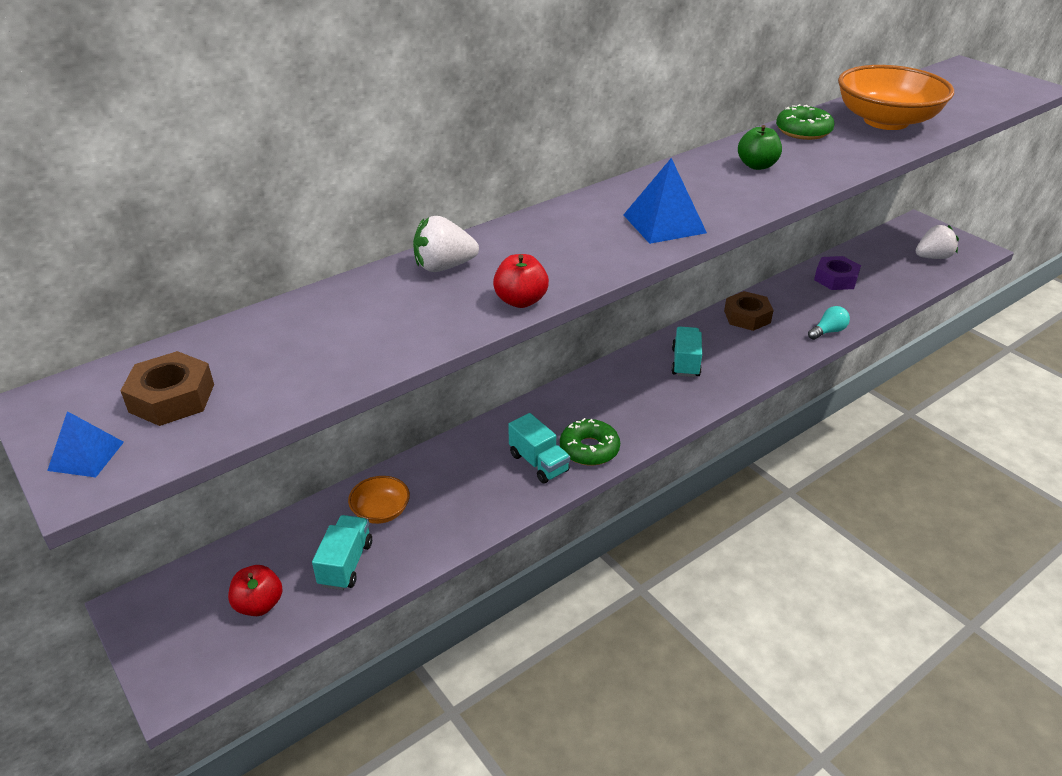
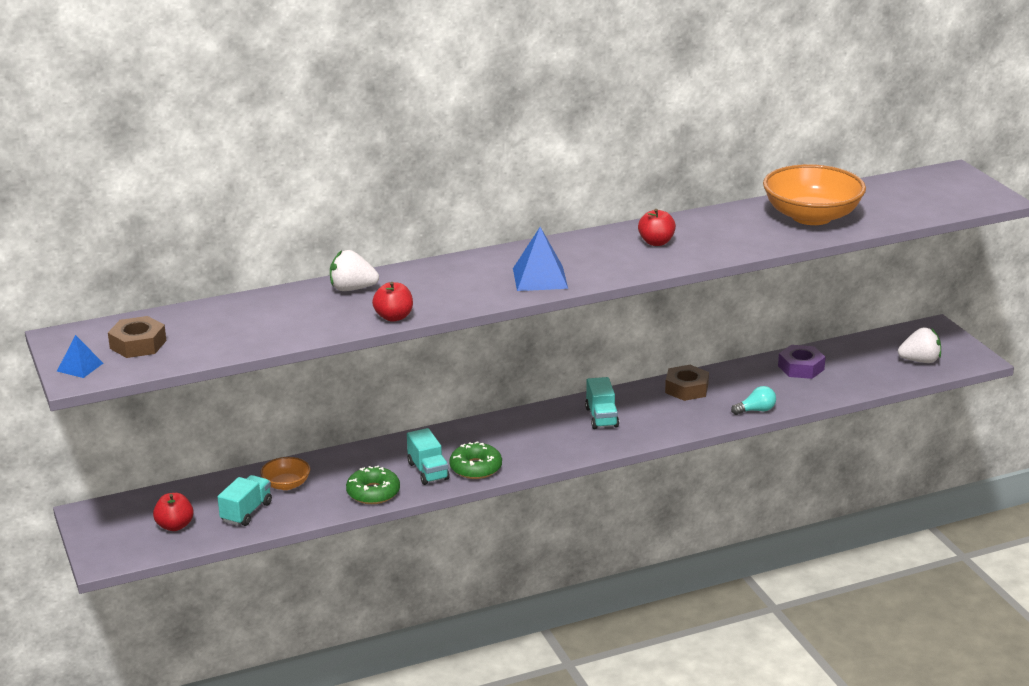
camera: 15 degrees right, 10 degrees down
(685, 363) = (601, 417): turquoise truck -> turquoise truck turned 150 degrees clockwise
(757, 165) = (656, 242): green apple -> red apple
(803, 131) = (725, 218): green donut -> green donut (373, 492)

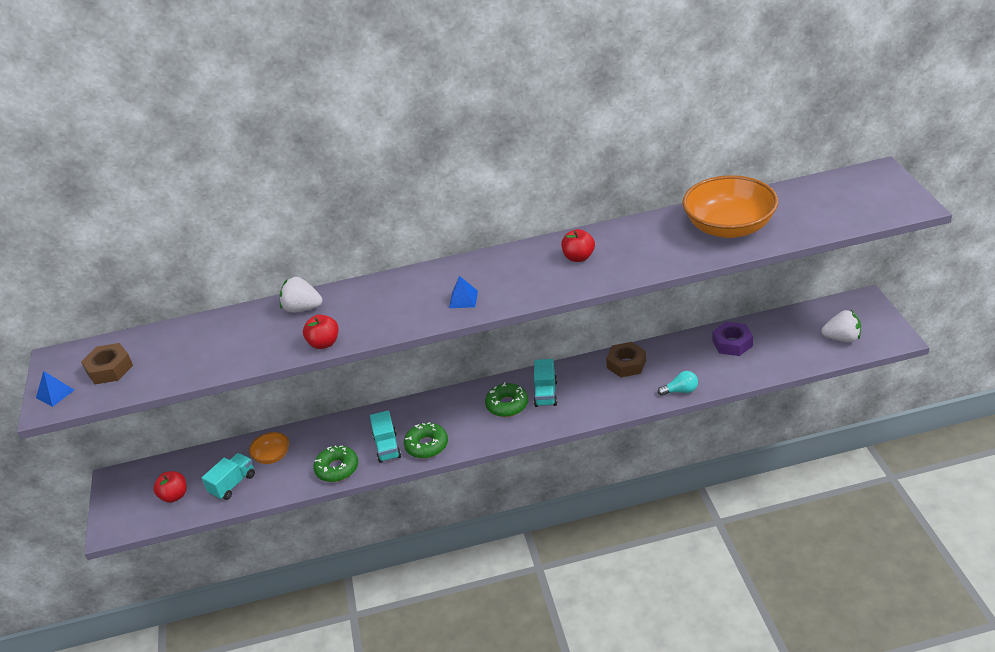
camera: 15 degrees right, 10 degrees up
(540, 278) = (463, 299): blue pyramid -> blue pyramid, size x0.59
(559, 429) = (507, 405): none -> green donut

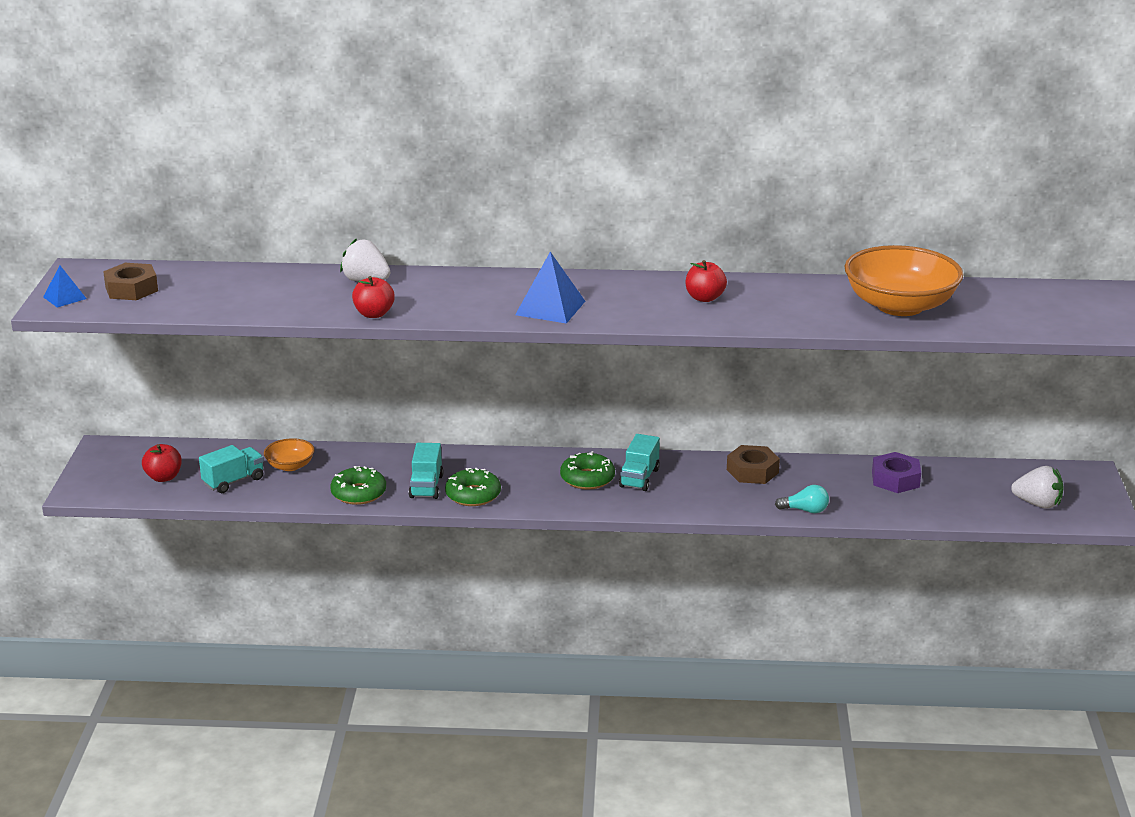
camera: 10 degrees right, 10 degrees down
(463, 299) = (550, 308): blue pyramid -> blue pyramid, size x1.70

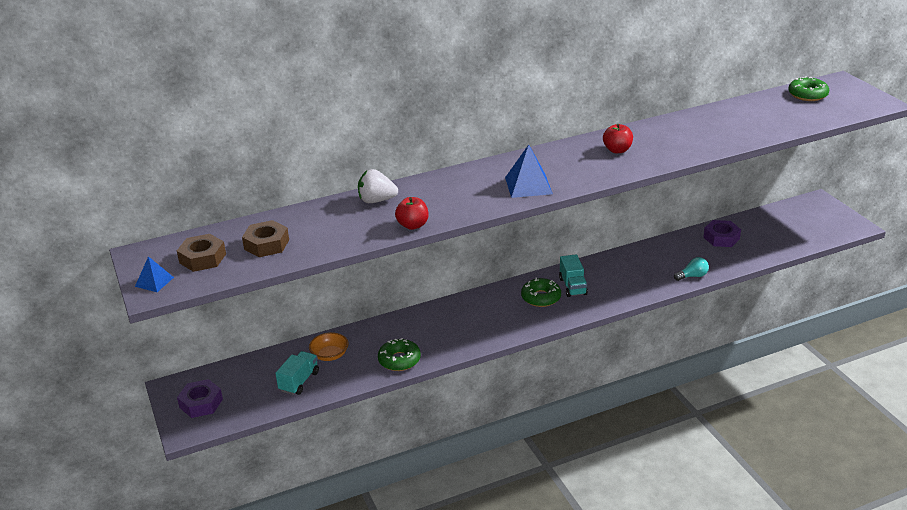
camera: 25 degrees left, 5 degrees up
(118, 471) = (201, 403): none -> purple nut
(163, 477) = (242, 396): red apple -> none
(426, 486) = (441, 339): turquoise truck -> none
(473, 495) = (479, 335): green donut -> green donut (807, 95)
(752, 471) = (635, 259): brown nut -> brown nut (266, 244)
(900, 306) = (737, 123): orange bowl -> none
(1037, 504) = (812, 229): white strawberry -> none

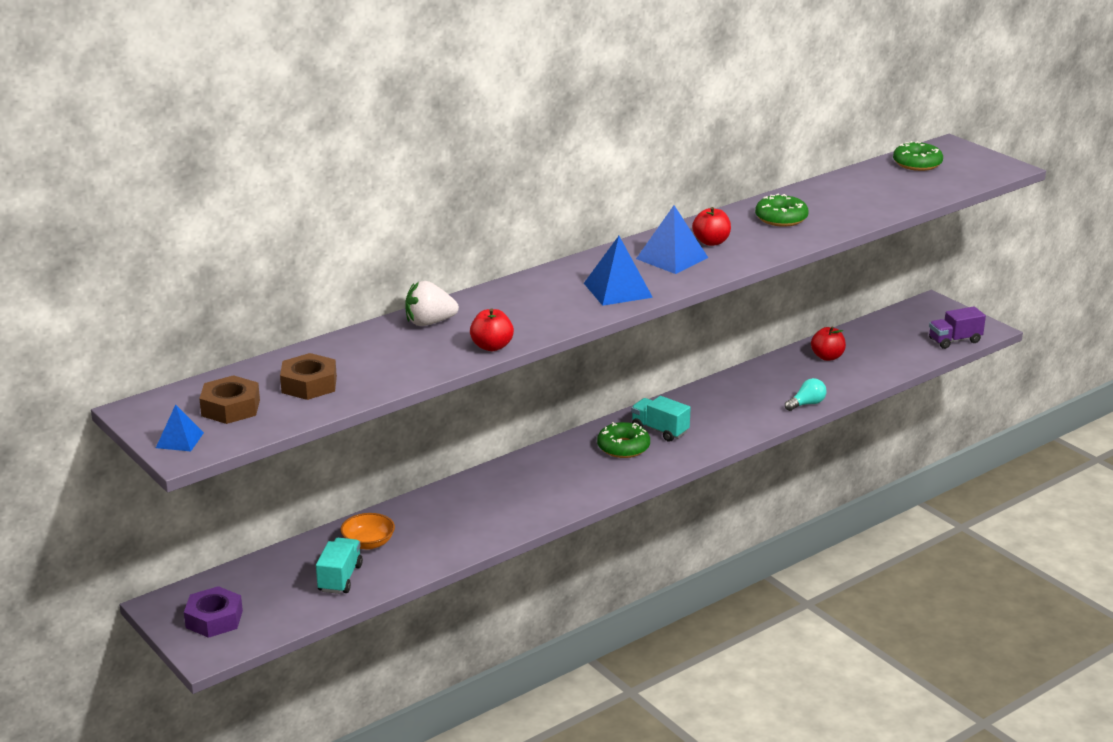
camera: 15 degrees left, 5 degrees down
(399, 360) = (466, 539): green donut -> green donut (781, 218)
(573, 286) = (659, 430): turquoise truck -> turquoise truck turned 150 degrees clockwise
(581, 161) = (672, 258): none -> blue pyramid
(721, 238) = (827, 357): purple nut -> red apple
(827, 233) = (954, 341): none -> purple truck

